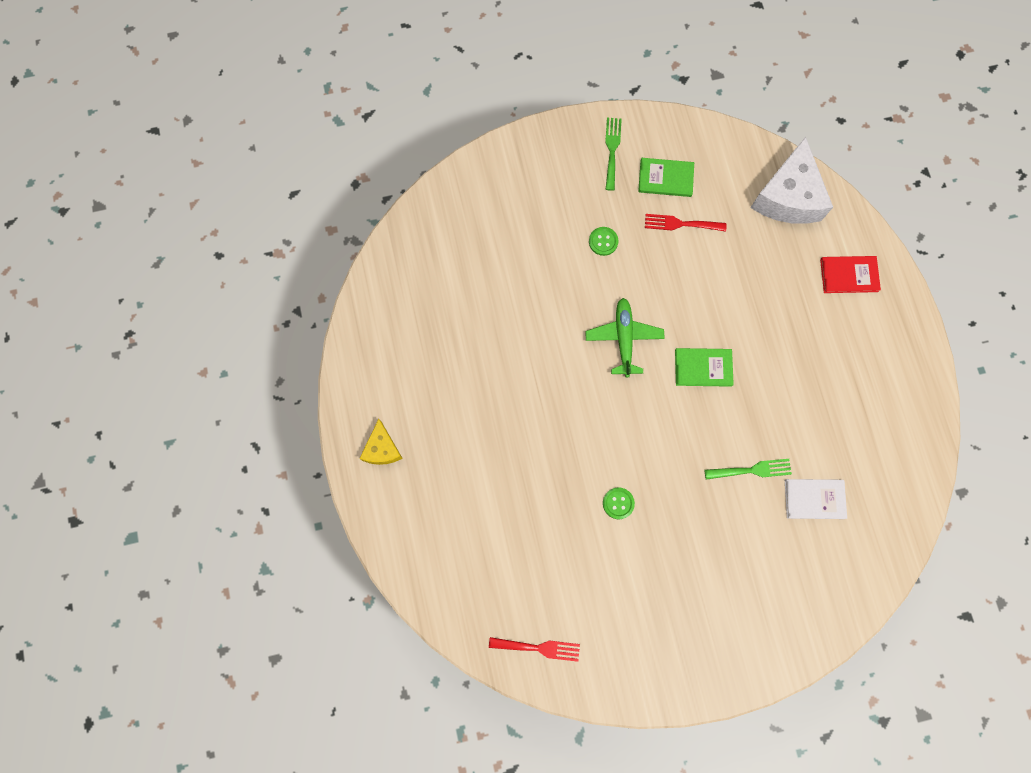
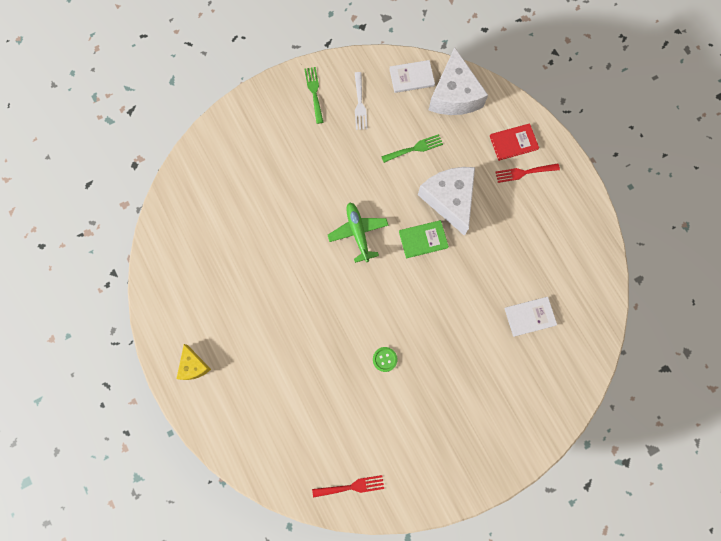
camera: 15 degrees left, 0 degrees up
(603, 241) = (324, 163): green button -> none
(665, 178) = (360, 104): green book -> white fork
(680, 224) = (379, 135): red fork -> red fork (524, 172)
(739, 161) = (411, 77): none -> white book
(749, 326) = (449, 199): none -> white cheese
(752, 470) = (478, 307): green fork -> green fork (414, 148)

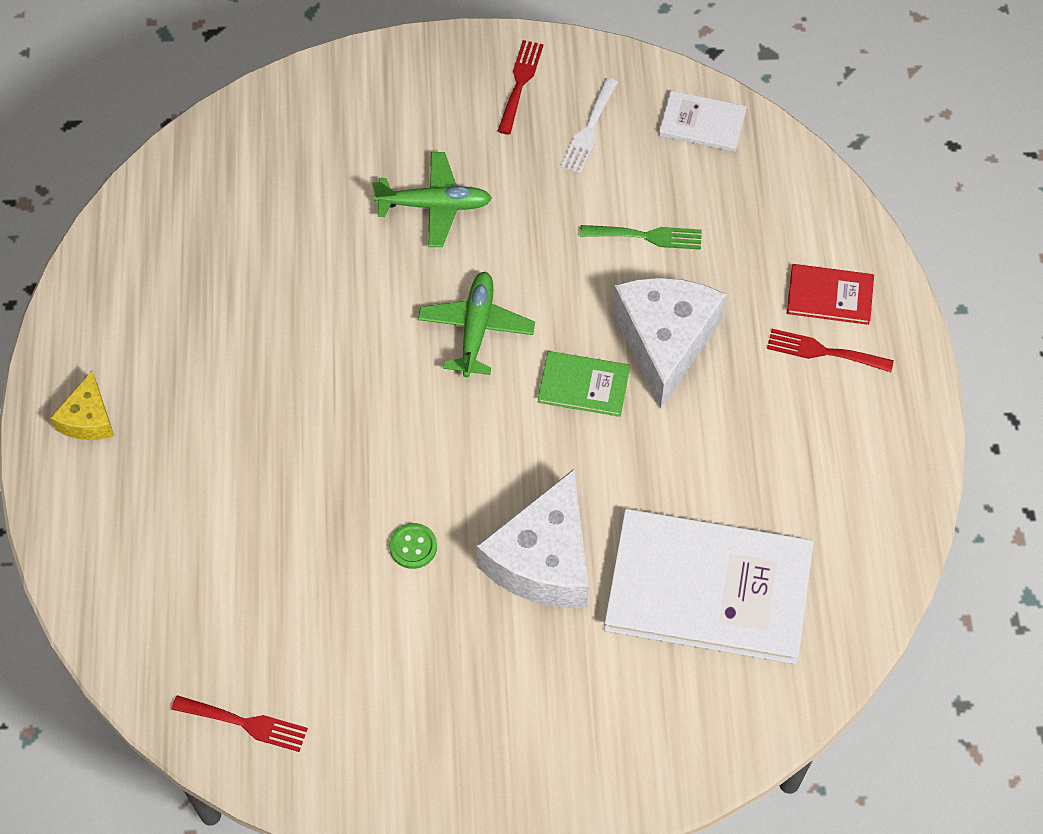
camera: 25 degrees right, 15 degrees down
(306, 176) = (435, 205): none -> green plane
(314, 92) = (520, 83): green fork -> red fork
(454, 95) = (763, 180): white cheese -> white cheese (543, 560)
(529, 316) = (708, 588): white book -> white book, size x2.16

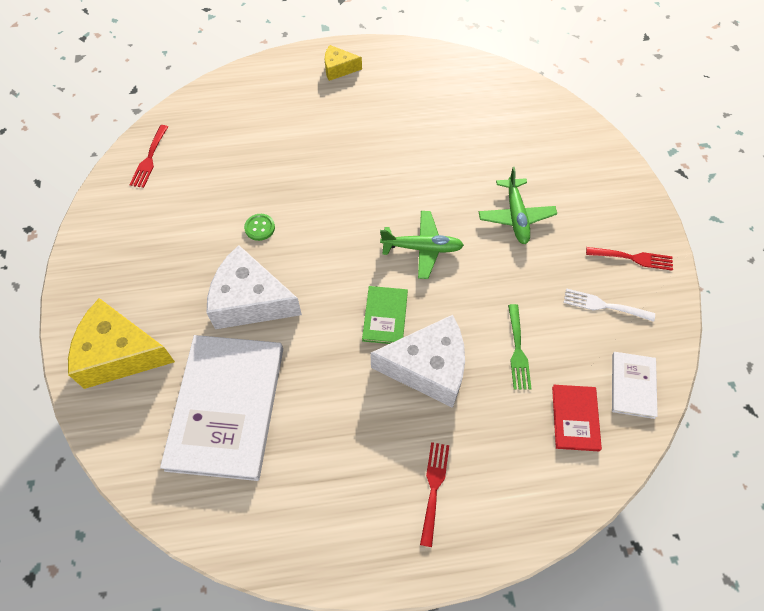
camera: 85 degrees right, 0 degrees up
(617, 738) = (120, 354): none -> yellow cheese
(830, 296) = (487, 492): red book -> red book (575, 418)

